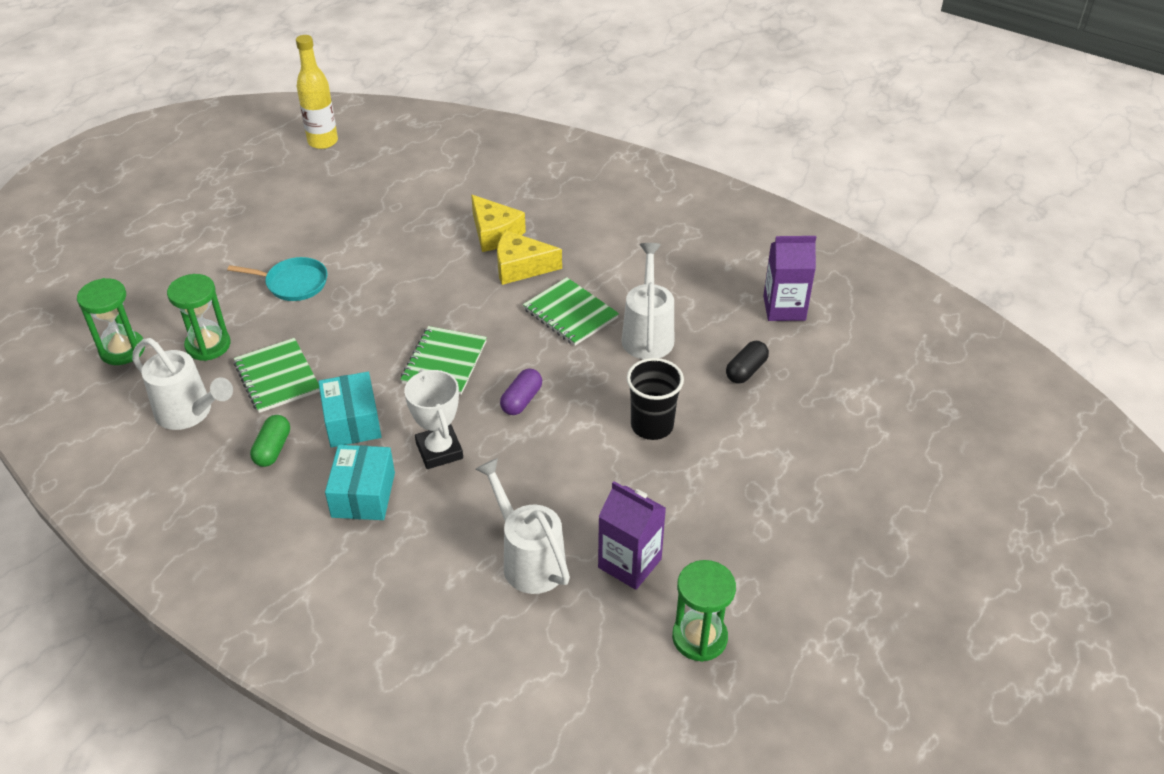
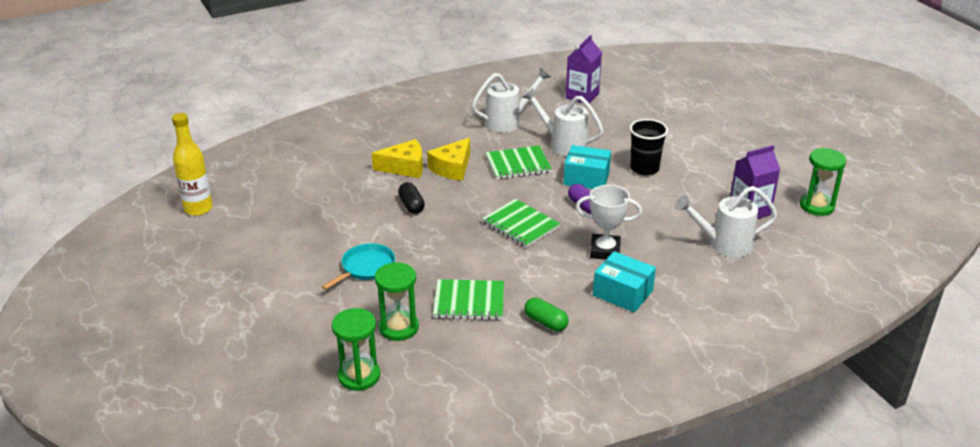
camera: 60 degrees left, 10 degrees down
(189, 413) = (471, 355): white watering can -> white watering can (508, 121)
(352, 422) = (547, 279): turquoise box -> turquoise box (586, 178)
(746, 370) = (624, 125): black capsule -> black capsule (411, 205)

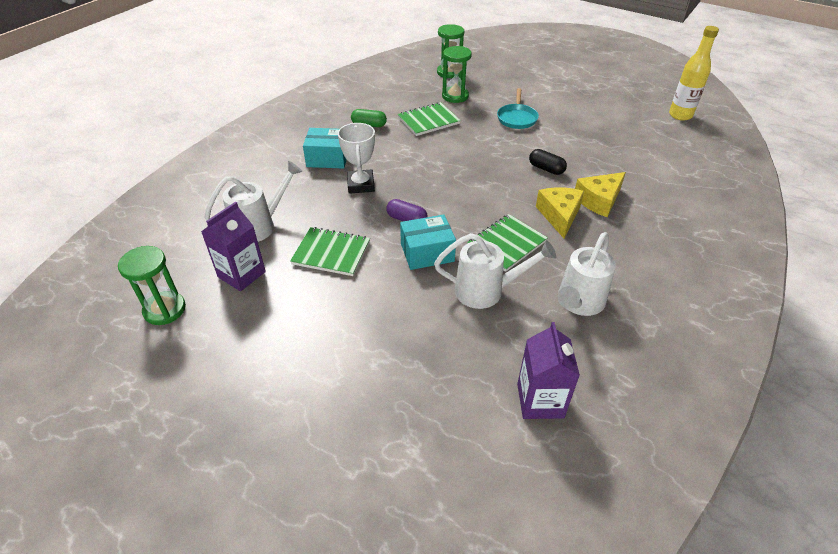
camera: 150 degrees right, 10 degrees up
(520, 225) = (445, 183): green notebook -> green notebook (331, 253)
(605, 251) = (360, 185): white trophy -> white trophy turned 75 degrees counterclockwise
(644, 168) = (376, 290): black cup -> none

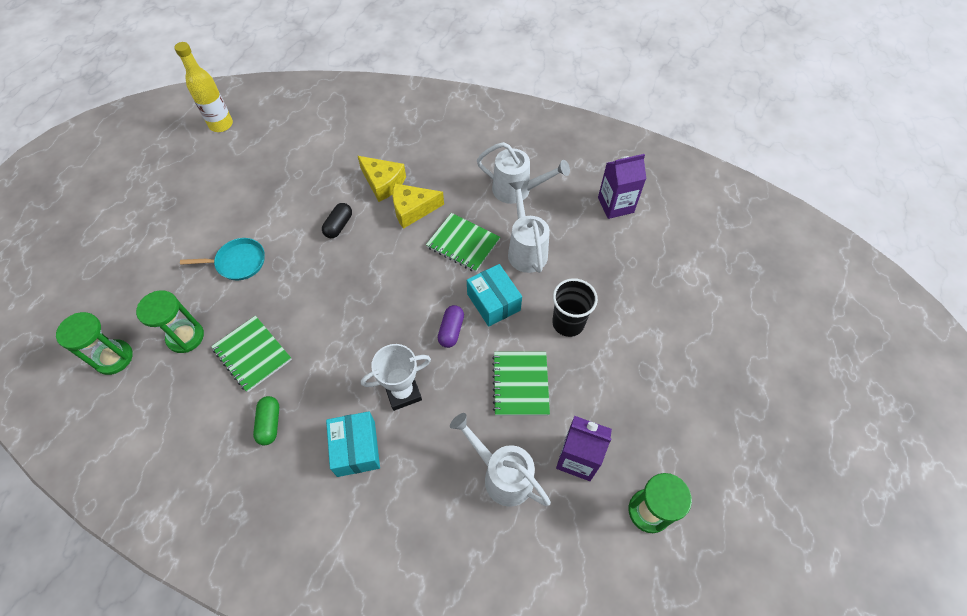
camera: 105 degrees left, 15 degrees up
(380, 303) = (568, 323): none -> black cup

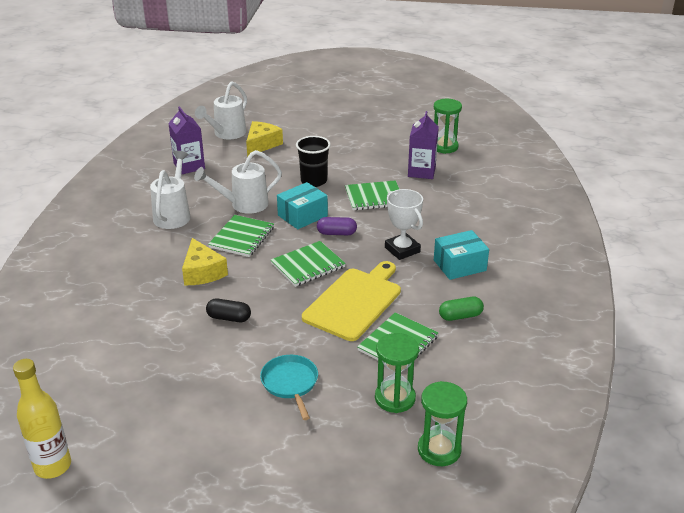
camera: 100 degrees left, 25 degrees down
(327, 328) = (354, 302): none -> yellow cutting board
(383, 183) = (165, 297): yellow cheese -> yellow cheese (262, 144)
(399, 295) = (308, 265): none -> green notebook
(502, 475) = (447, 199): white watering can -> white watering can (227, 134)

